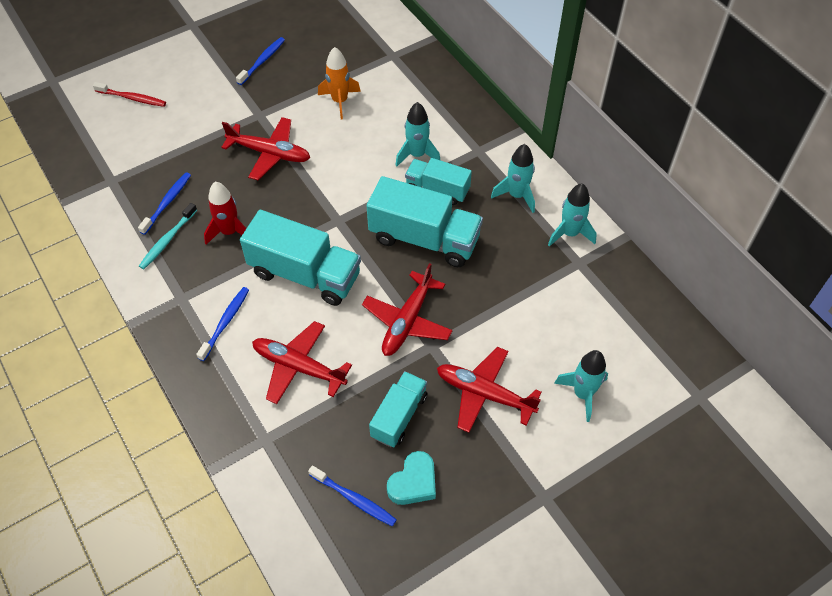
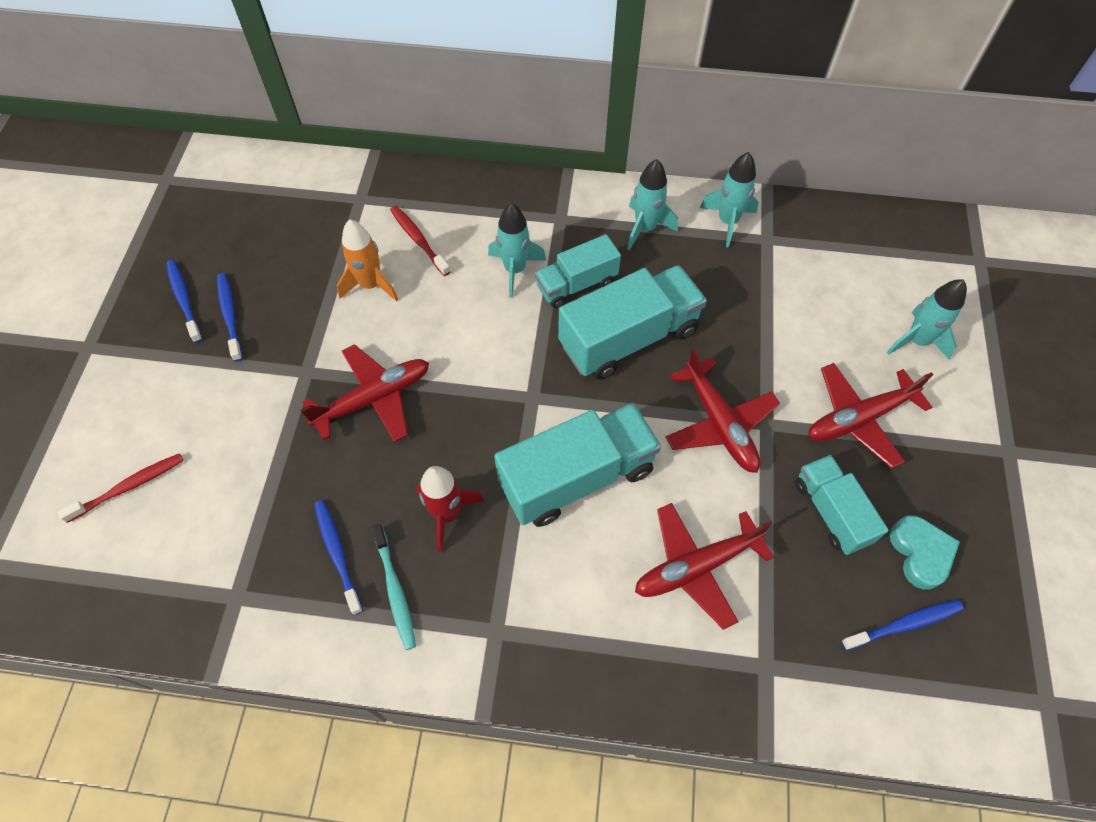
camera: 50 degrees left, 5 degrees up
(225, 322) = (573, 604): blue toothbrush -> blue toothbrush (184, 300)
(392, 99) = (418, 240): none -> red toothbrush

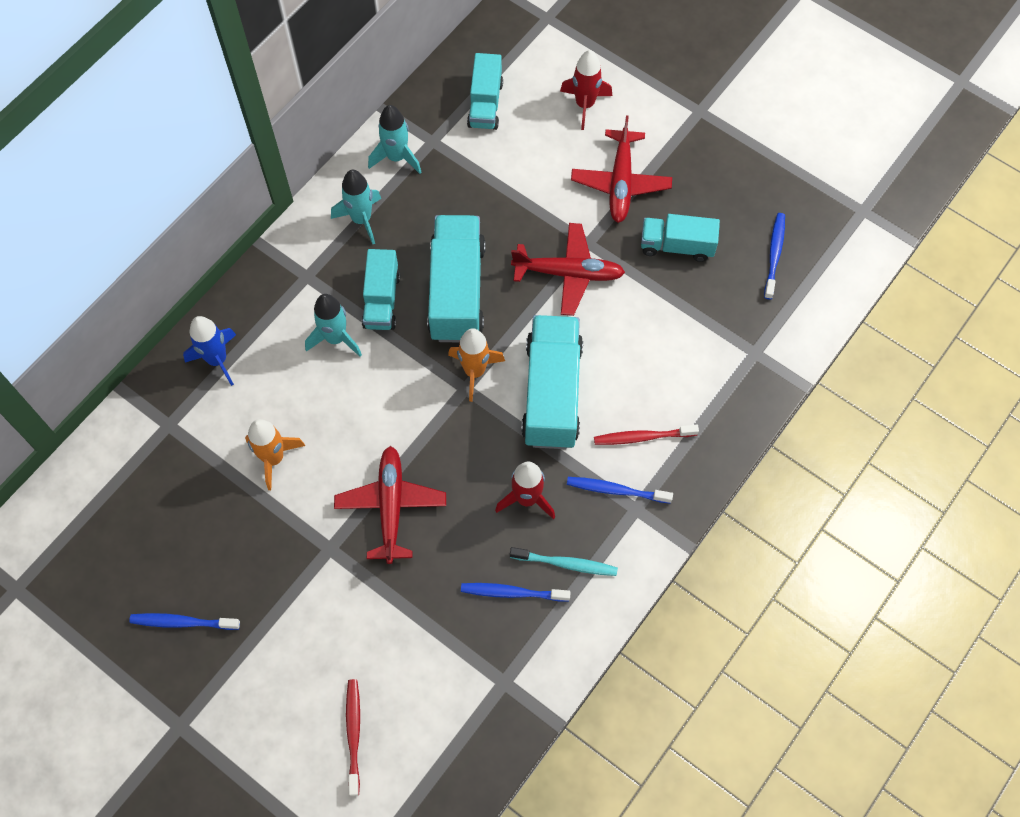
camera: 60 degrees left, 5 degrees up
(230, 315) = (227, 588): blue toothbrush -> blue toothbrush (616, 490)
(418, 240) = (251, 398): red toothbrush -> red toothbrush (642, 437)
(439, 199) = (217, 360): none -> blue rocket
(555, 396) = (474, 371): none -> orange rocket
(696, 567) = (665, 354): red plane -> none
(841, 259) = (485, 104): none -> turquoise truck
(916, 341) = (585, 105): turquoise rocket -> red rocket
(920, 553) = (735, 213): turquoise heart -> none

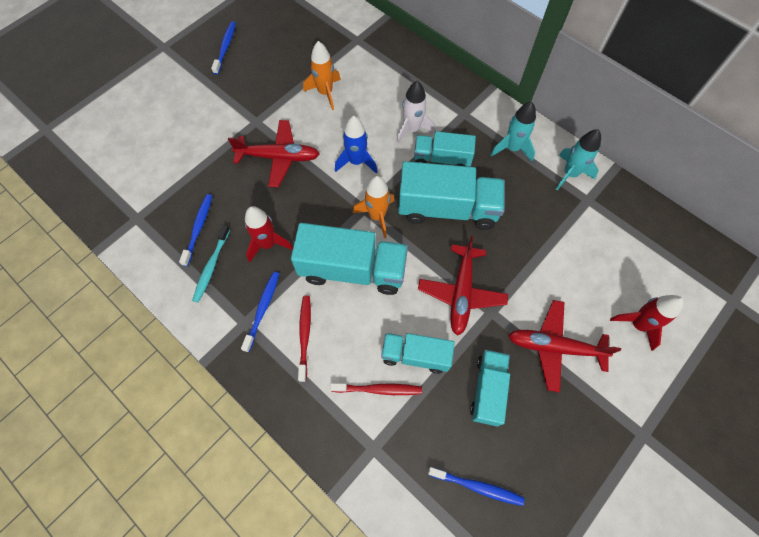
camera: 95 degrees right, 0 degrees up
(217, 360) = (401, 64): blue rocket -> blue rocket (356, 161)
(336, 338) = (412, 129): turquoise rocket -> white rocket
(353, 734) = (130, 130): red toothbrush -> red toothbrush (378, 389)
(485, 104) = (629, 241): turquoise truck -> turquoise truck (415, 355)

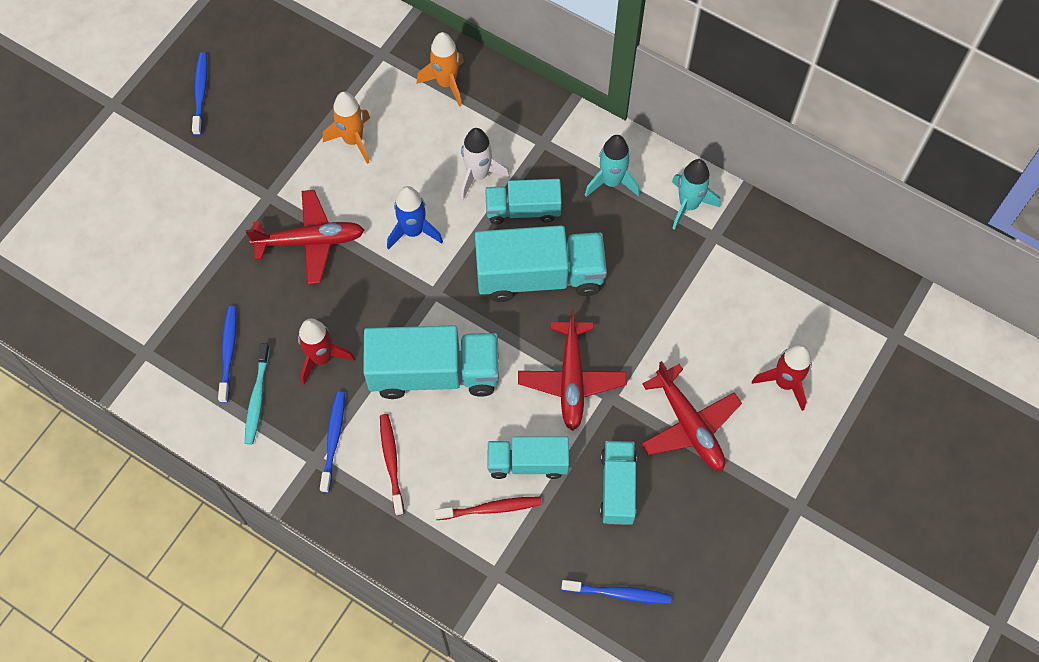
camera: 10 degrees left, 0 degrees up
(377, 216) = (452, 300): orange rocket -> orange rocket (446, 83)
(554, 347) = (689, 425): red plane -> red plane turned 120 degrees counterclockwise

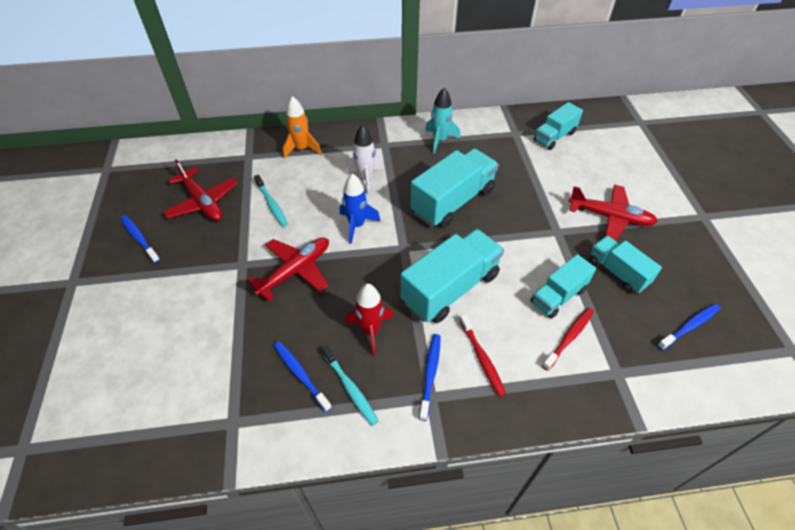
camera: 40 degrees left, 15 degrees down
(333, 439) = (430, 374): blue toothbrush -> blue toothbrush turned 45 degrees clockwise
(353, 140) = (271, 204): orange rocket -> turquoise toothbrush
(391, 462) = (482, 358): red toothbrush -> red toothbrush turned 150 degrees counterclockwise
(523, 210) = (408, 178): turquoise truck -> turquoise truck (554, 136)
(571, 380) = (528, 238): red plane -> red plane (203, 202)
(688, 205) = (488, 128): turquoise rocket -> none
(784, 382) = (625, 169): red rocket -> none

